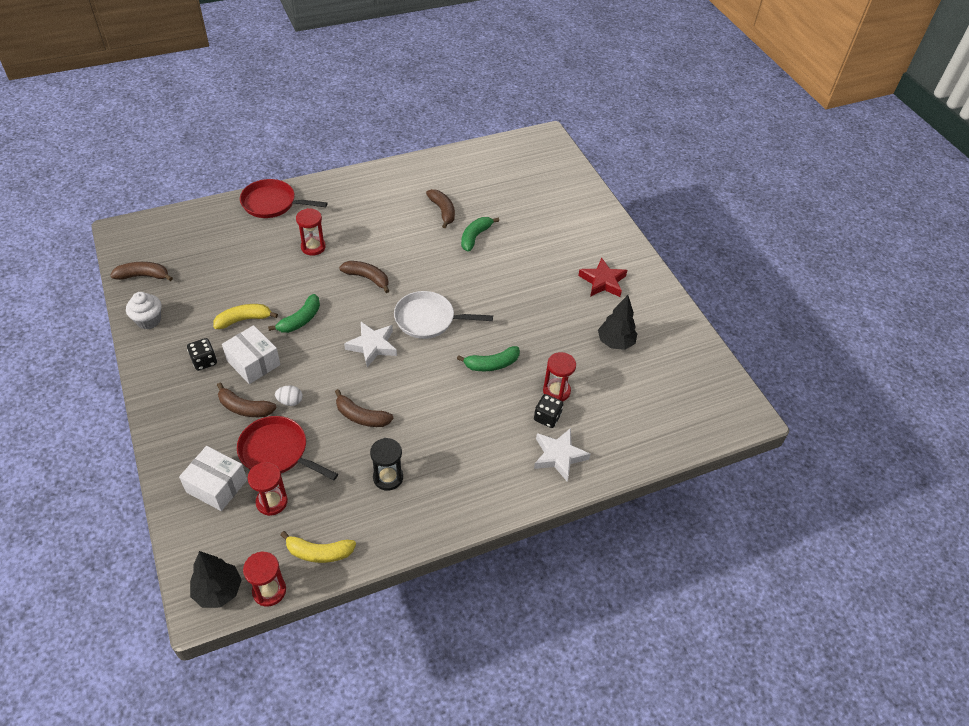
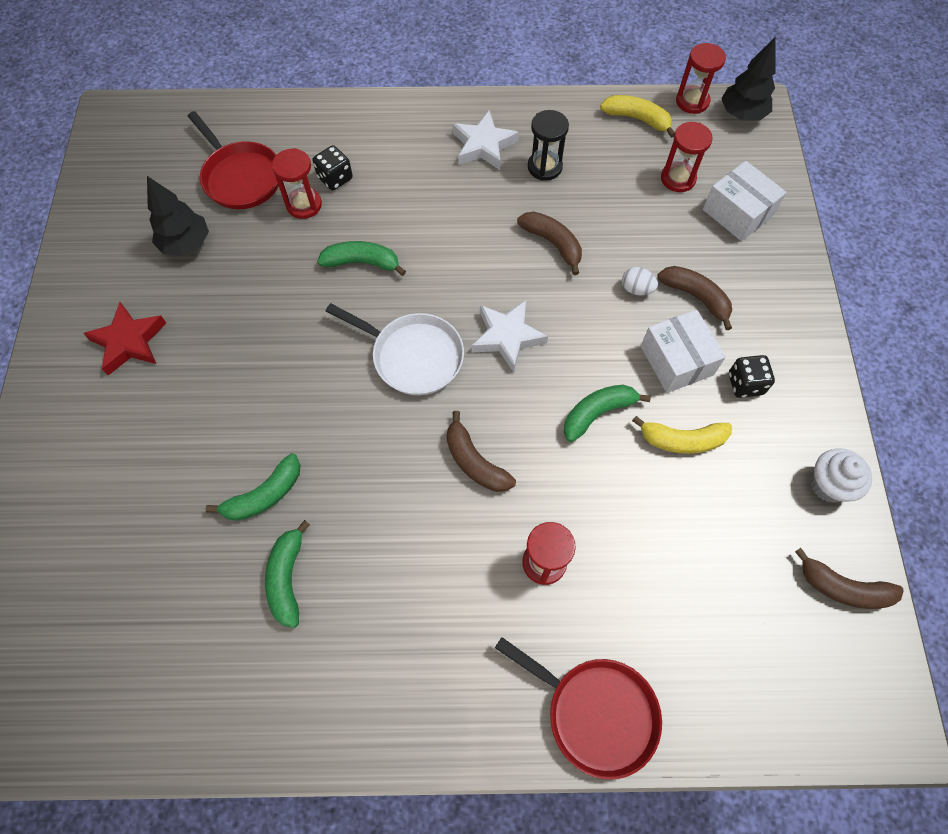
camera: 155 degrees left, 15 degrees up
(277, 452) = (663, 230): red pan -> red pan (241, 177)
(443, 211) = (287, 578): brown banana -> green banana
(559, 456) = (348, 135): white star -> white star (483, 145)

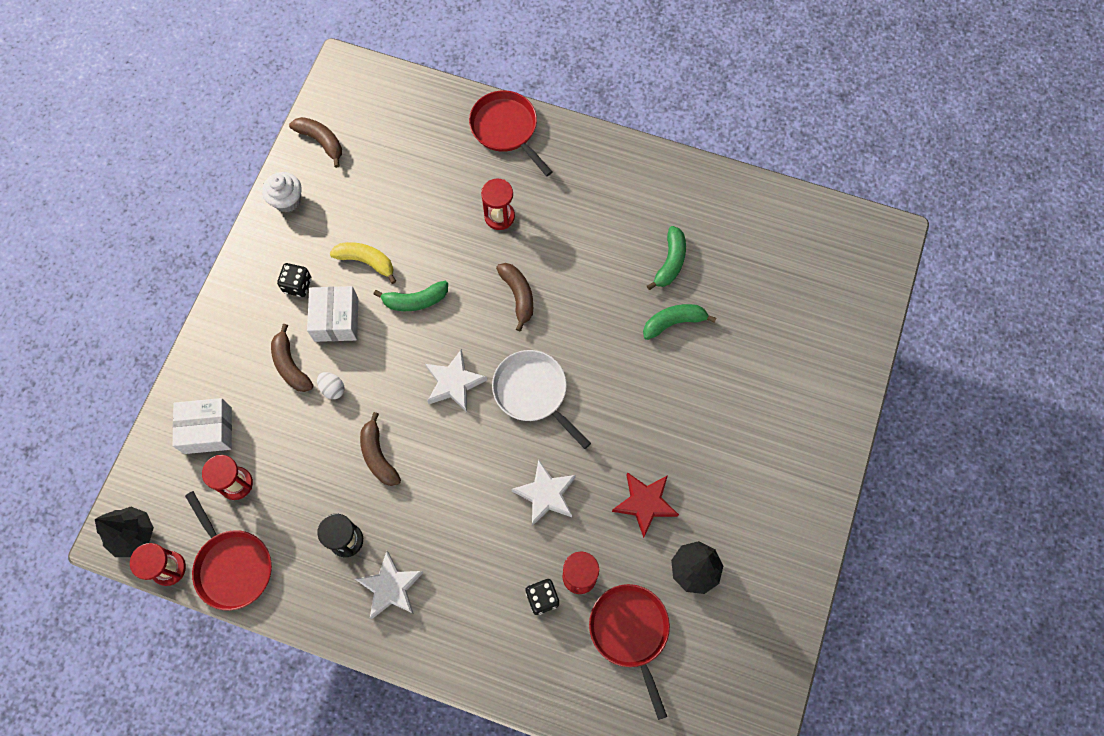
camera: 160 degrees left, 5 degrees up
(129, 342) = (756, 484): red star -> red star (645, 503)
(362, 262) = (546, 494): green banana -> white star
(637, 119) = (232, 566): yellow banana -> red pan
(737, 212) = (208, 430): white box -> white box turned 75 degrees counterclockwise

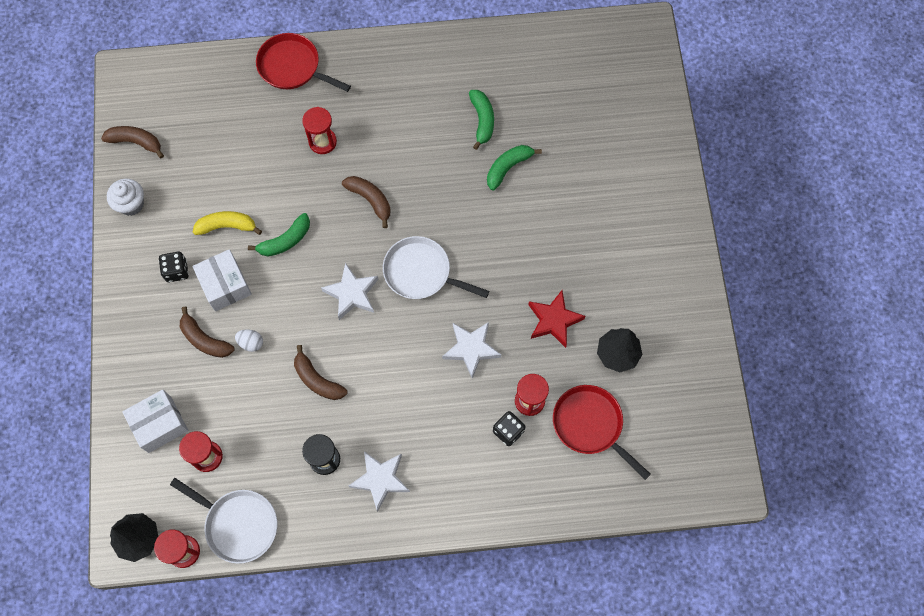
camera: 25 degrees left, 0 degrees up
(232, 566) = (238, 524): red pan -> white pan

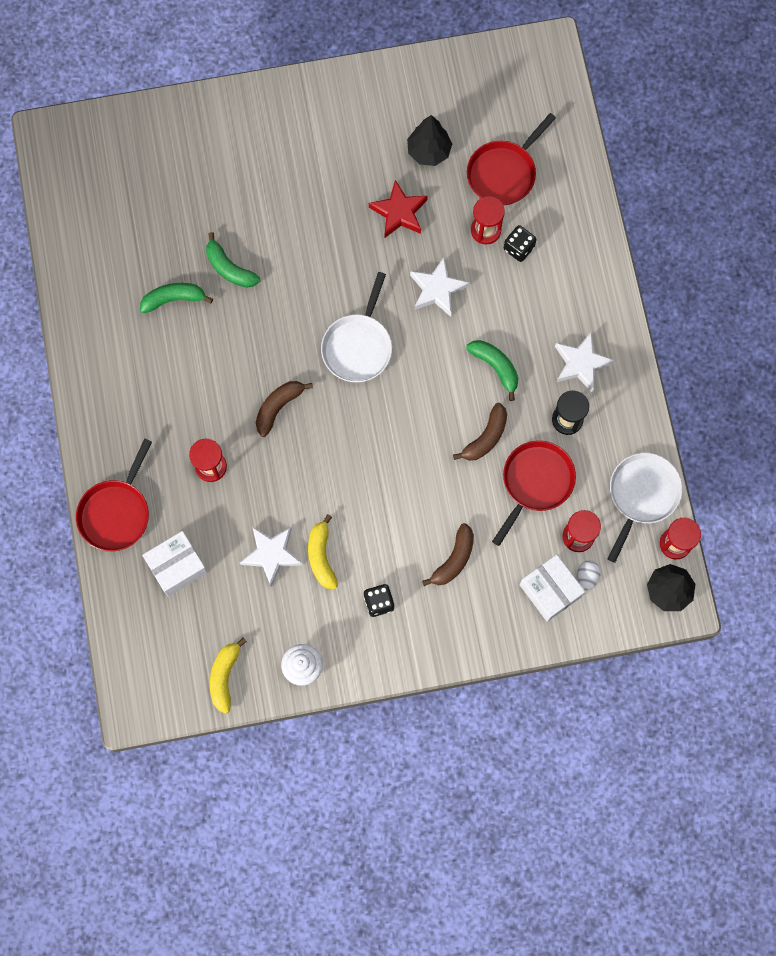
camera: 95 degrees left, 5 degrees up
(136, 142) = (225, 676): brown banana -> yellow banana
(225, 285) = (390, 547): white box -> white box (177, 566)
(251, 343) = (453, 510): white egg -> white egg (587, 577)
(266, 422) = (535, 482): none -> red pan
(285, 241) = (333, 491): green banana -> green banana (495, 367)
(352, 294) = (388, 414): white star -> white star (271, 554)

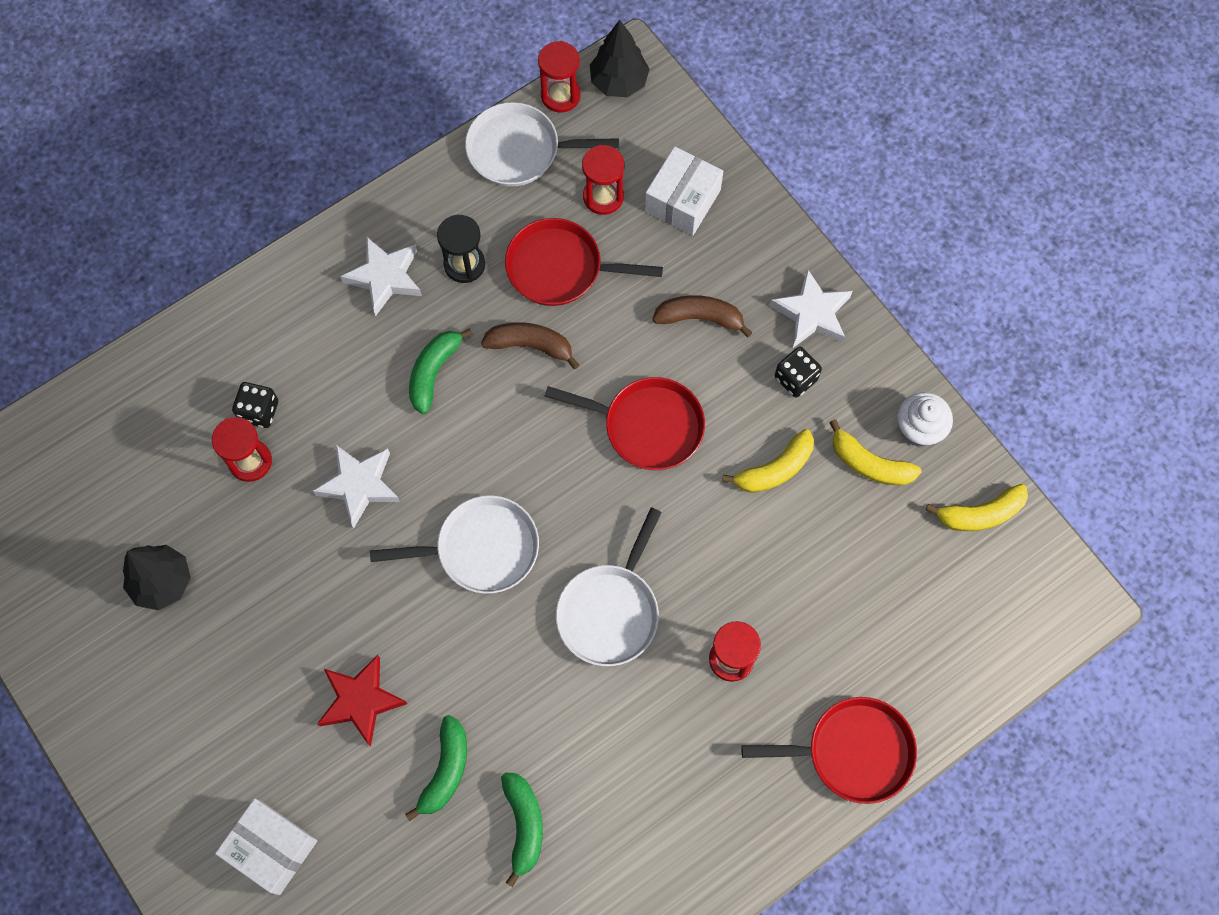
camera: 115 degrees left, 5 degrees down
(174, 299) = (524, 825): green banana -> green banana turned 150 degrees counterclockwise
(177, 566) = (880, 638): white box -> white box (272, 848)
(271, 554) = (804, 529): white star -> white star (812, 313)
(278, 407) = (610, 611): brown banana -> white pan
(295, 621) = (869, 463): none -> yellow banana
(399, 212) = (269, 581): red star -> red star (361, 701)
(504, 173) = (158, 473): red pan -> red pan (647, 426)
(587, 577) = (646, 169): white egg -> none

